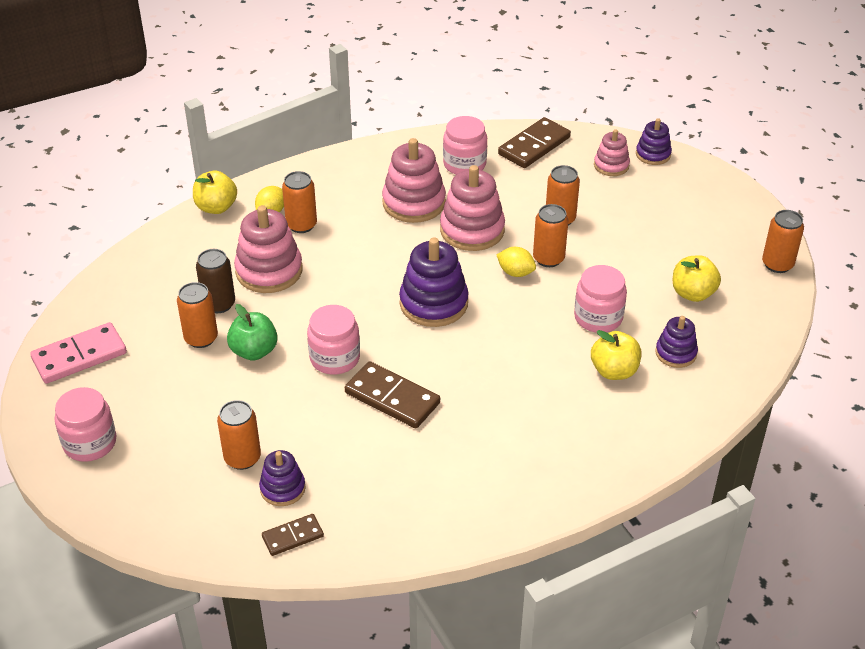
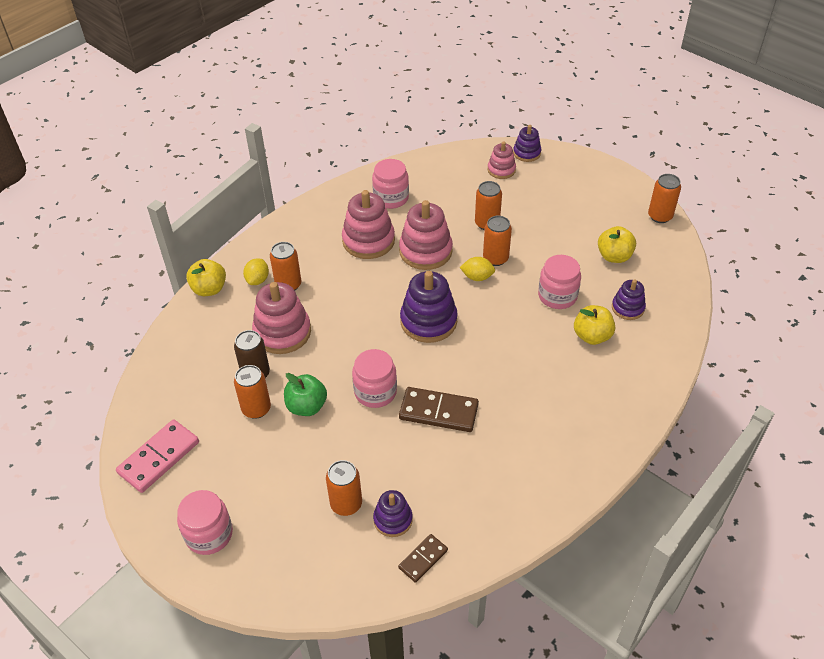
camera: 20 degrees left, 5 degrees up
(534, 146) = (436, 169): brown domino -> none

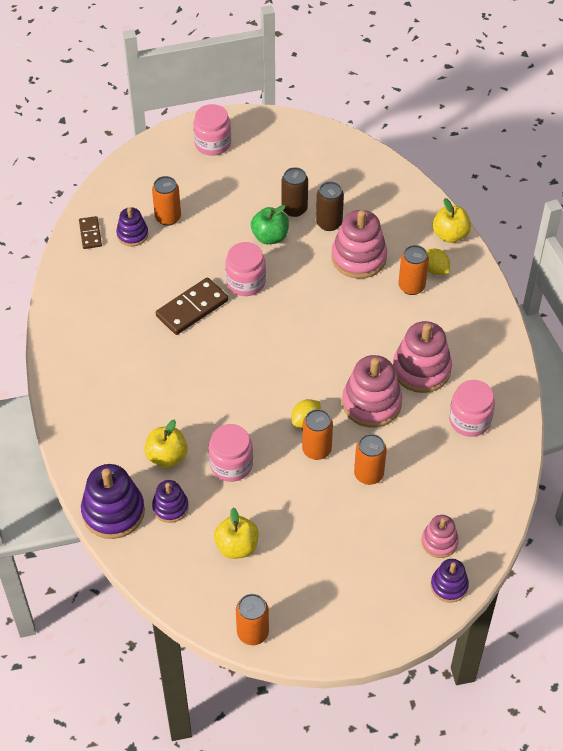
camera: 125 degrees right, 5 degrees up
(159, 457) = (298, 143): pink domino -> none
(256, 409) = (294, 209): orange can -> brown can
(428, 321) = (286, 355): purple stacking toy -> purple stacking toy (113, 512)

